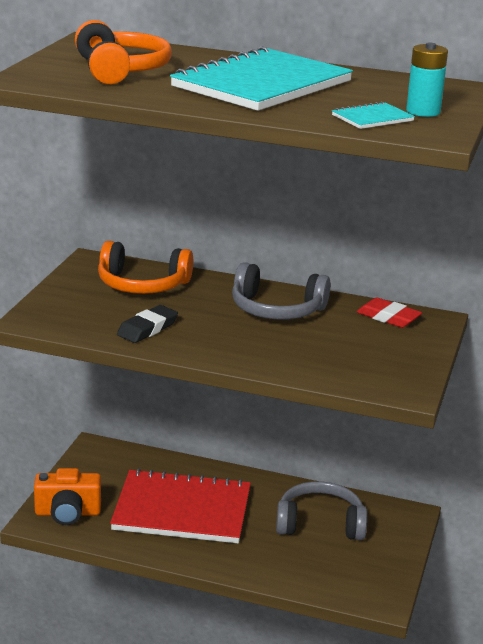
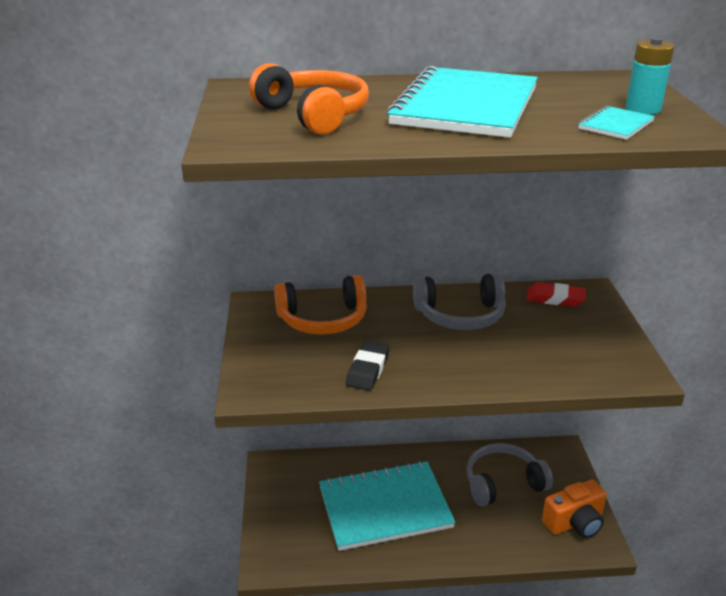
camera: 20 degrees left, 5 degrees up
(67, 513) = (288, 545): orange camera -> orange camera (575, 523)
(182, 510) = (385, 507): red notebook -> turquoise notebook

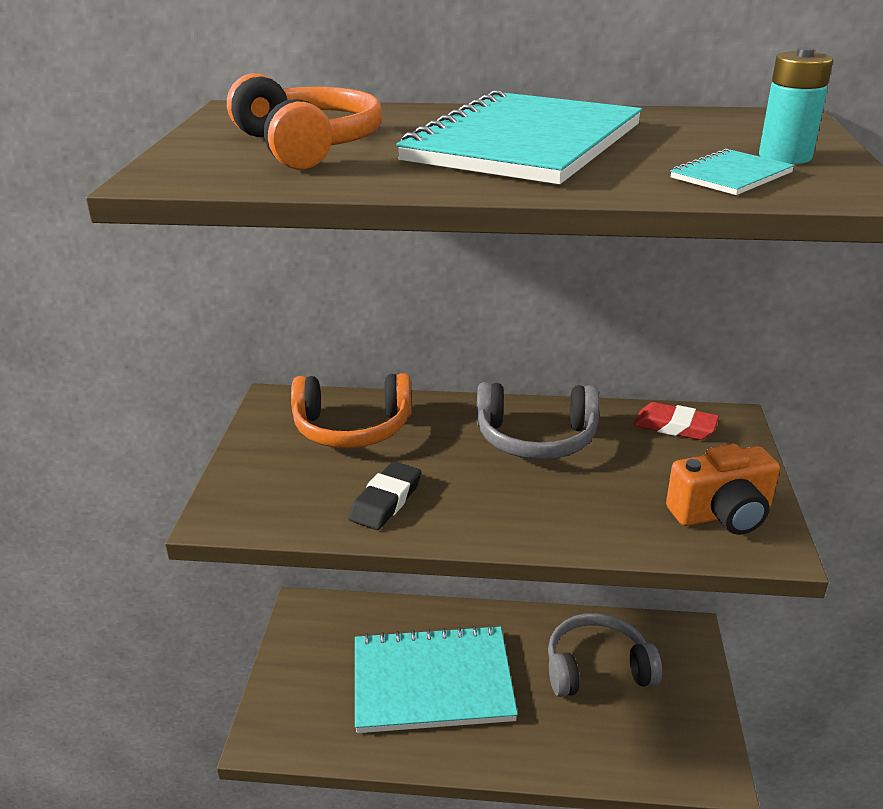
camera: 10 degrees right, 0 degrees up
(575, 523) = (684, 736): orange camera -> orange camera (722, 514)

